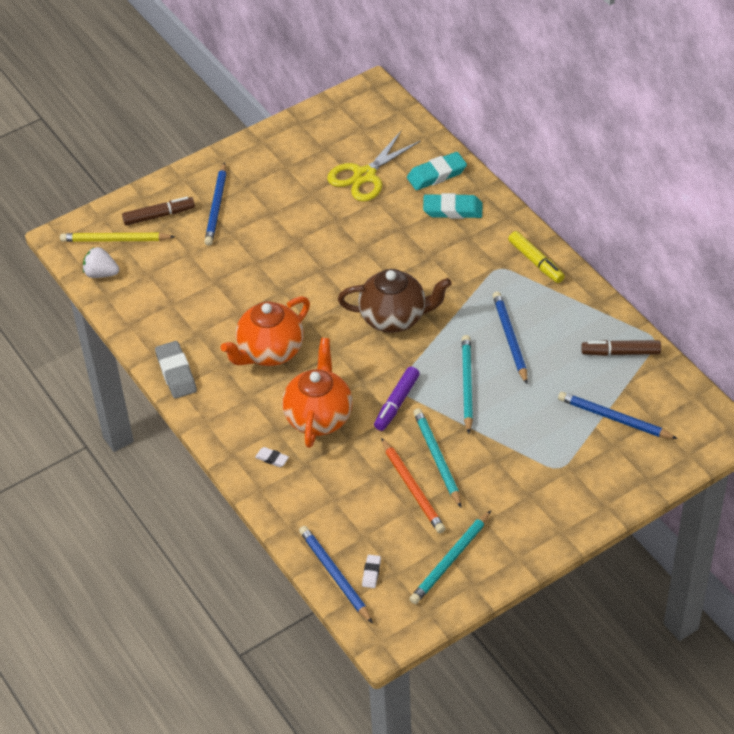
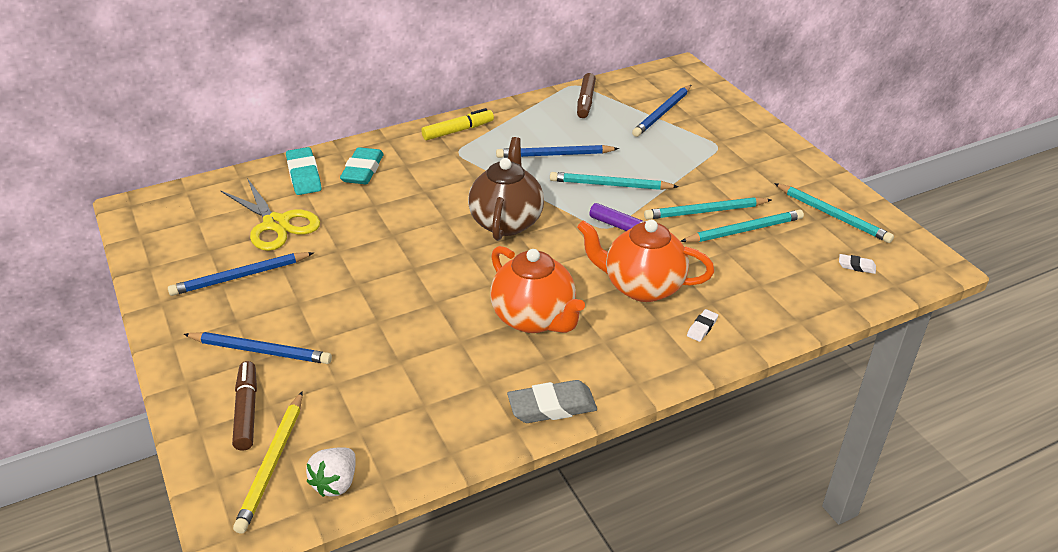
camera: 85 degrees left, 10 degrees down
(335, 575) = (863, 291): blue pencil -> blue pencil (240, 276)
(412, 488) = (744, 230): orange pencil -> turquoise pencil

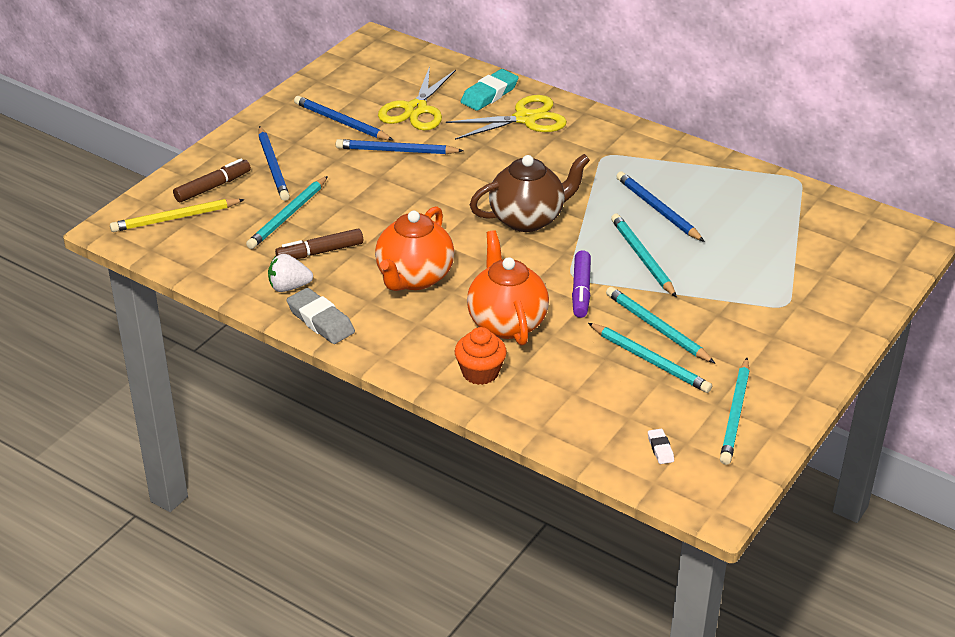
camera: 60 degrees right, 0 degrees up
(336, 483) = (177, 251): white strawberry -> white strawberry (289, 287)
(357, 369) = (288, 215): none -> turquoise pencil
(362, 170) = (525, 119): turquoise eraser -> yellow scissors
(458, 131) = (638, 143): yellow marker -> none
(585, 101) = (774, 196): brown marker -> brown marker (320, 252)
(662, 113) = (808, 251): blue pencil -> blue pencil (396, 151)
(702, 328) = (480, 372): white eraser -> orange cupcake

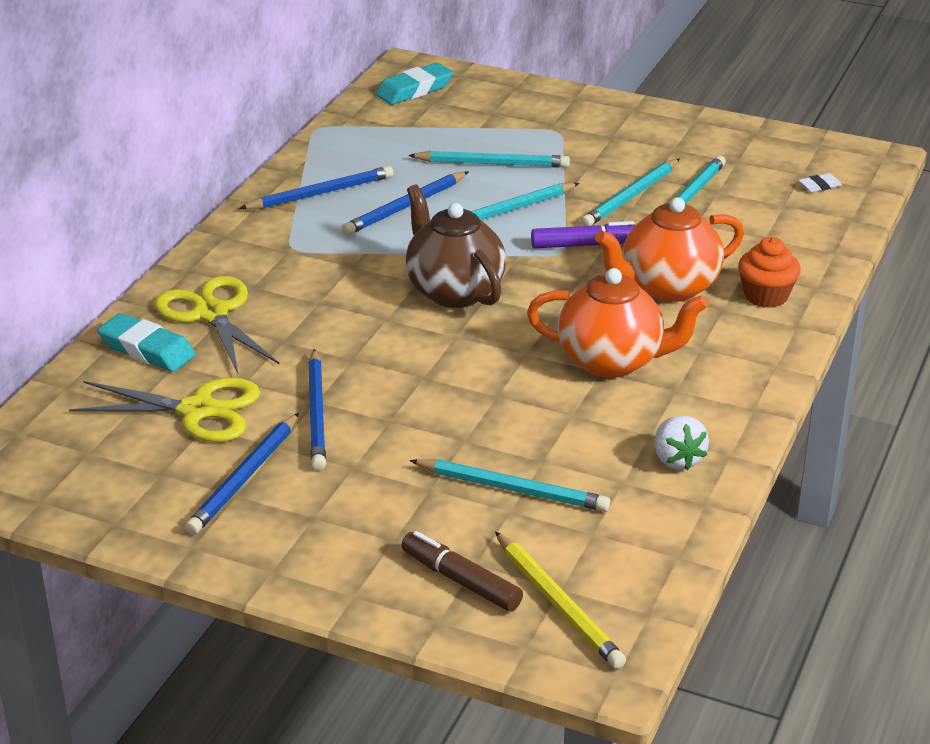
camera: 100 degrees left, 5 degrees down
(273, 166) = (386, 527): blue pencil -> blue pencil (320, 193)
(320, 252) = (588, 445): brown marker -> none
(321, 321) = (734, 421): grey eraser -> none
(735, 414) = (744, 151): turquoise pencil -> turquoise pencil (492, 164)
(870, 234) = (414, 90): none -> turquoise eraser

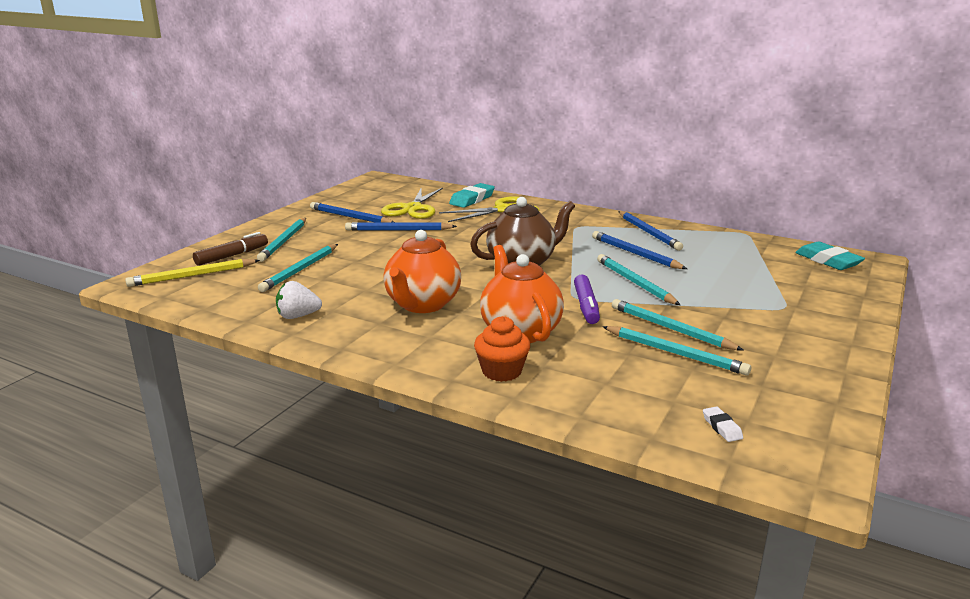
camera: 95 degrees right, 10 degrees down
(492, 164) = (711, 281): turquoise pencil -> turquoise pencil (284, 241)

